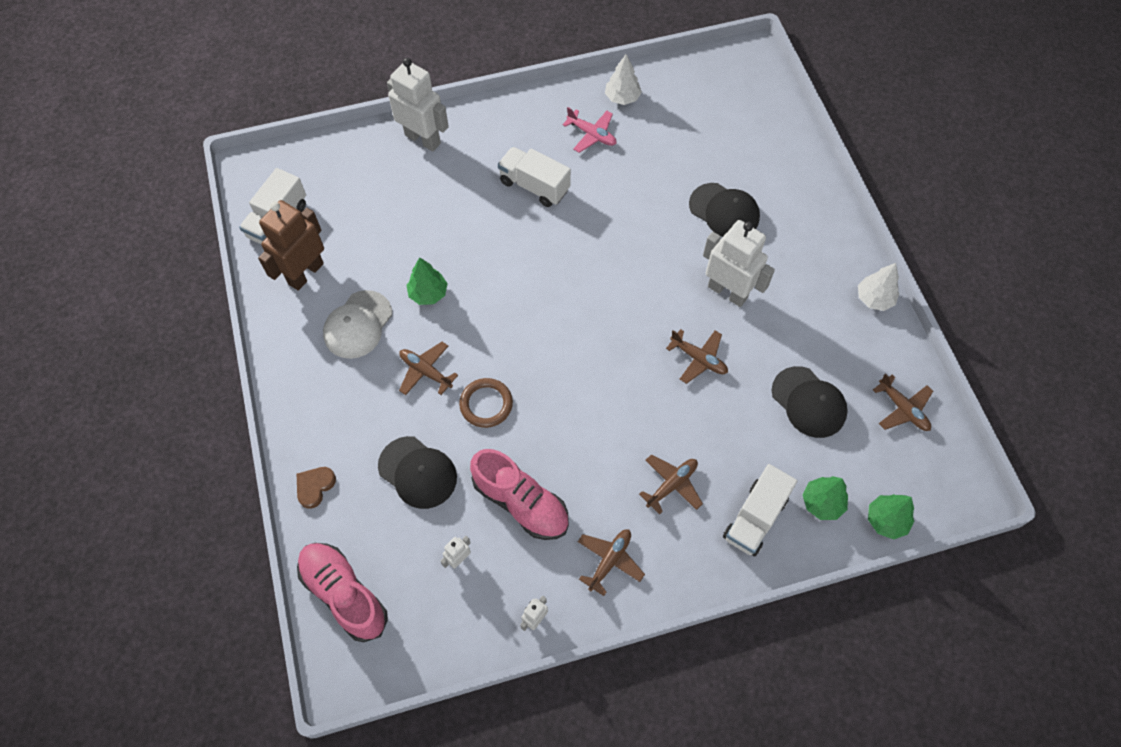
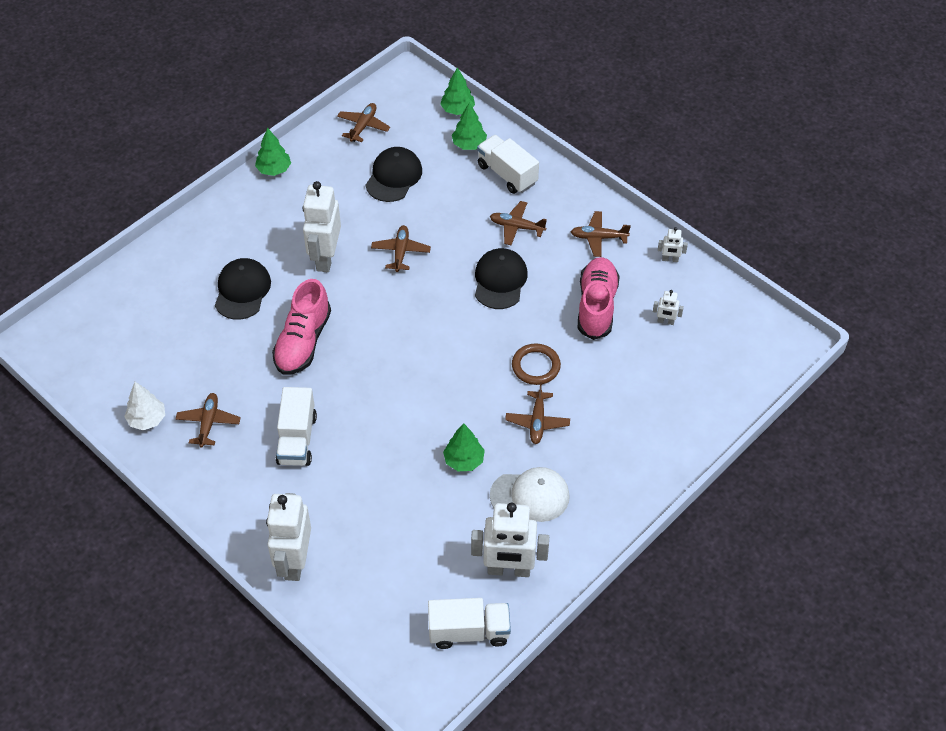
camera: 120 degrees left, 10 degrees down
(305, 273) = (509, 570): brown robot -> white robot
(315, 487) = (686, 441): brown heart -> none
(344, 594) = (744, 375): pink shoe -> pink shoe (303, 342)
(418, 472) = (623, 381): black cap -> black cap (500, 280)
(592, 135) = (208, 423): pink plane -> brown plane
(755, 518) = (507, 174): white truck -> white truck turned 135 degrees counterclockwise
(874, 299) = (274, 169): white tree -> green tree

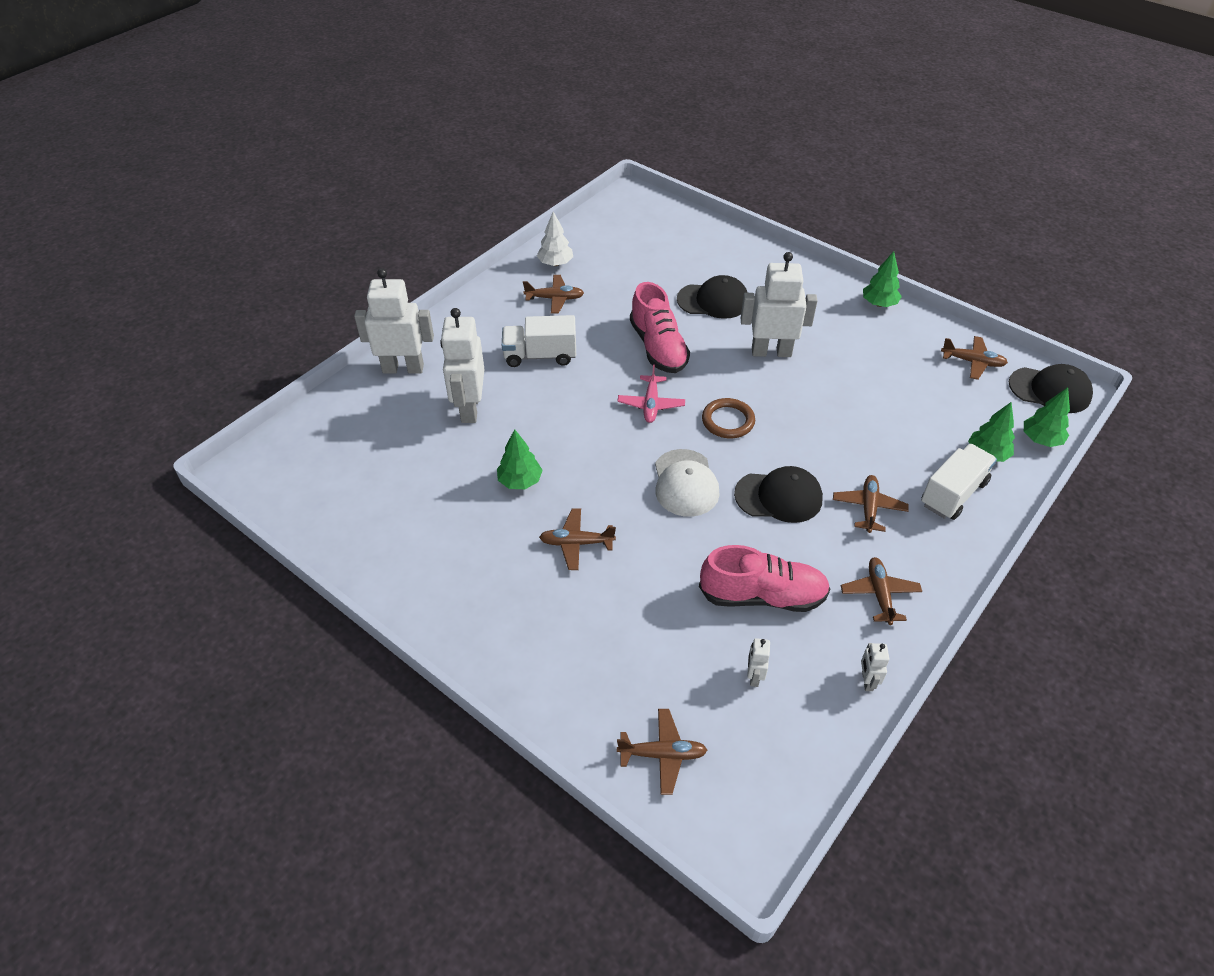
camera: 85 degrees right, 5 degrees down
(303, 342) = (658, 347): pink shoe -> pink shoe turned 120 degrees counterclockwise
(380, 355) = (651, 404): none -> pink plane
(394, 177) = (906, 393): black cap -> black cap (1050, 390)
(401, 252) = (796, 408): brown plane -> brown plane (662, 754)
(469, 631) = (311, 499): white truck -> none
(509, 570) = (381, 528): white robot -> white robot (469, 408)
(530, 496) = (474, 541): white cap -> white cap (685, 483)
(536, 366) = (656, 538): brown ring -> brown ring (728, 421)

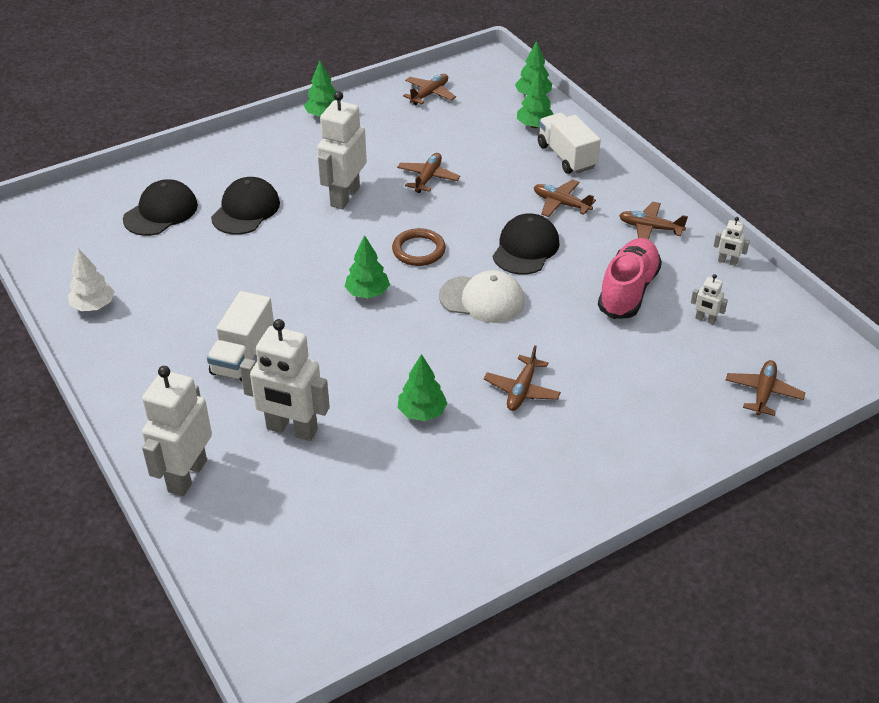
camera: 70 degrees left, 5 degrees down
(554, 299) = (156, 321): brown plane -> brown plane (428, 178)
(651, 404) = (367, 293): pink plane -> green tree
(658, 347) = (289, 266): pink shoe -> none
(1050, 390) = (484, 71): black cap -> black cap (161, 212)

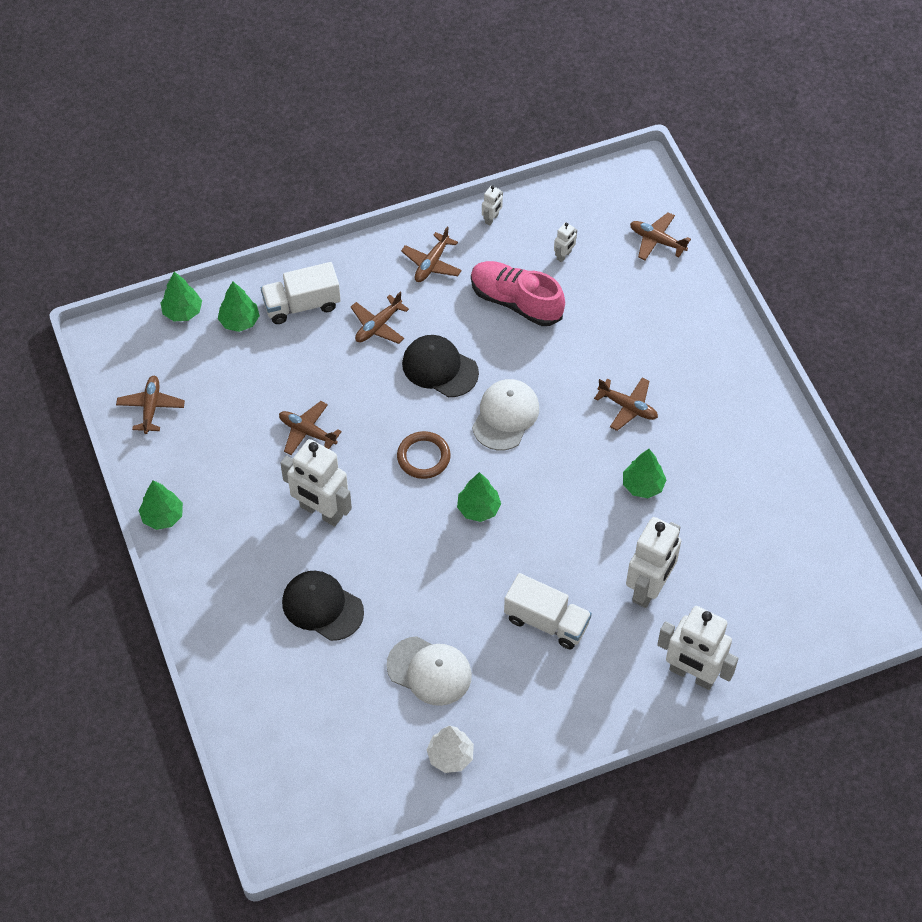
camera: 80 degrees left, 15 degrees up
(161, 212) = (306, 690): black cap -> none
(183, 282) = (429, 671): none -> white cap
(429, 94) = (151, 407): brown plane -> brown plane turned 45 degrees clockwise

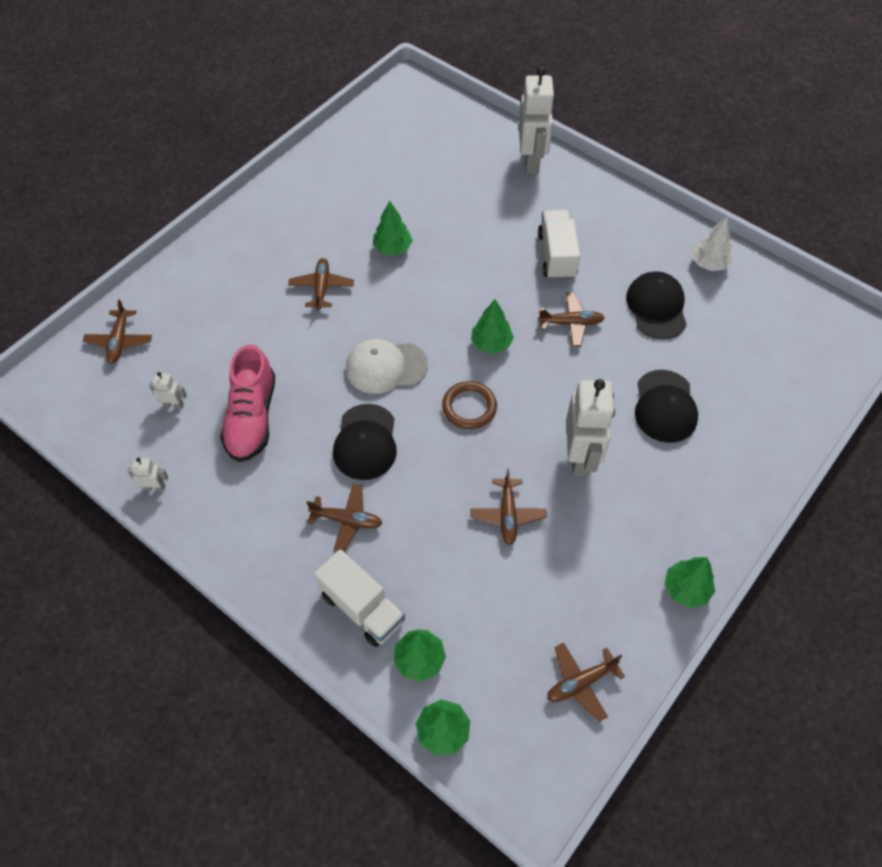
camera: 120 degrees left, 0 degrees up
(429, 671) = (656, 307): white cap -> black cap
(431, 263) = (242, 512): brown plane -> brown plane (571, 323)
(649, 588) = (481, 209): white robot -> none

